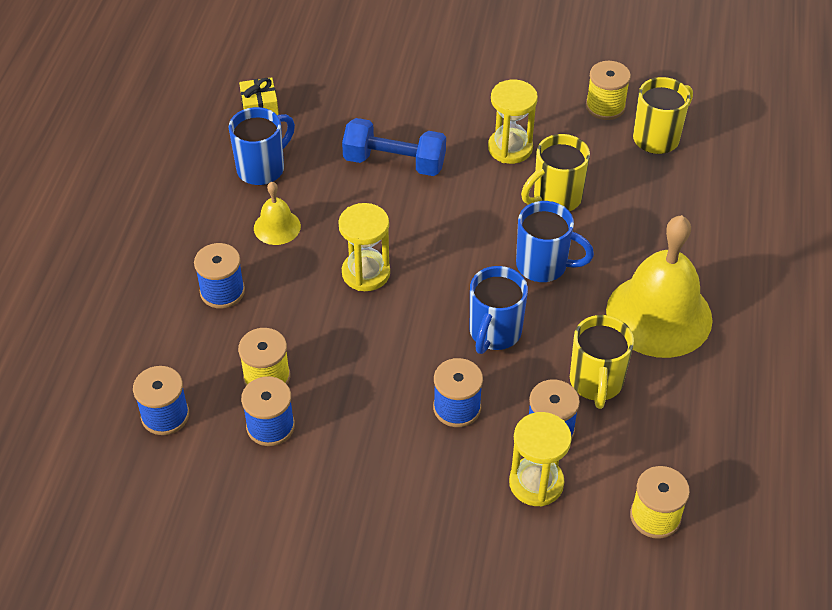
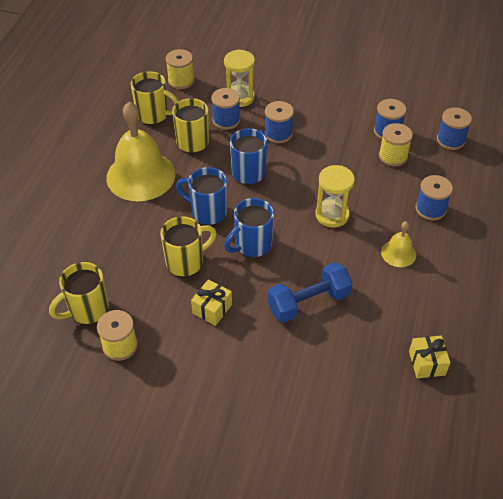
camera: 175 degrees left, 0 degrees up
(262, 168) = (416, 304): blue mug -> blue mug (252, 245)
(394, 162) = (308, 302): blue dumbbell -> blue dumbbell turned 45 degrees counterclockwise
(510, 148) = (212, 309): yellow hourglass -> yellow gift
(678, 431) = (154, 115): none -> yellow mug

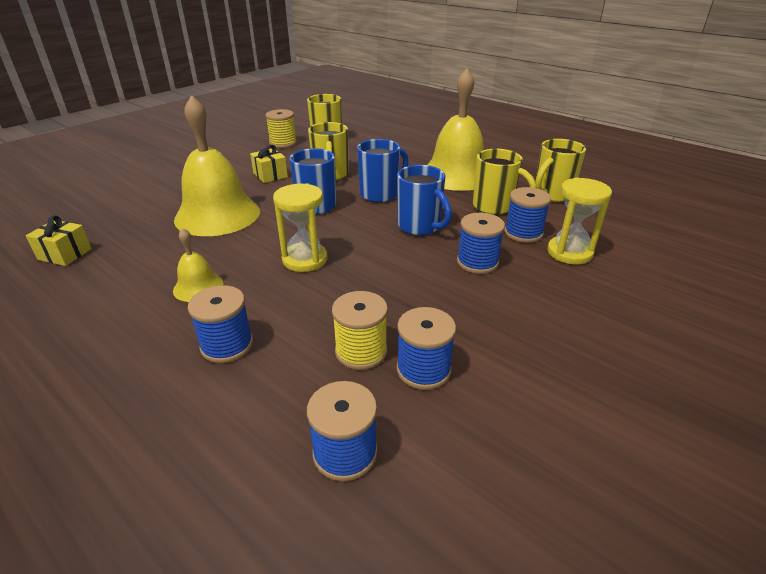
camera: 115 degrees right, 15 degrees down
(181, 81) = (618, 221): yellow spool -> none
(308, 302) = (217, 215): blue dumbbell -> yellow bell

